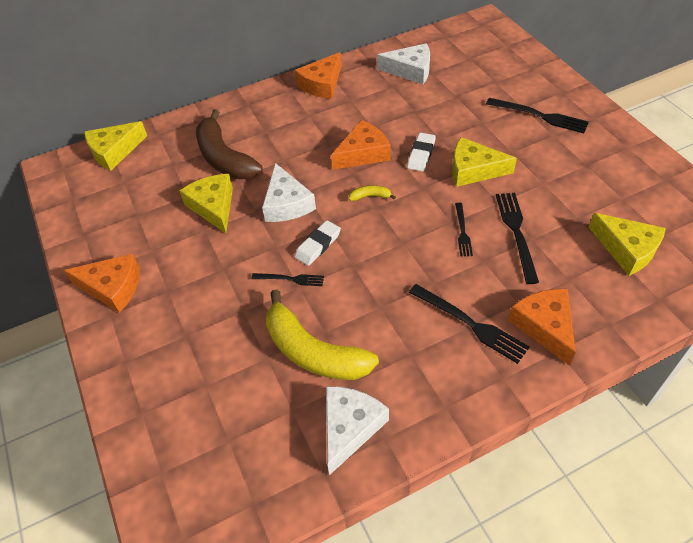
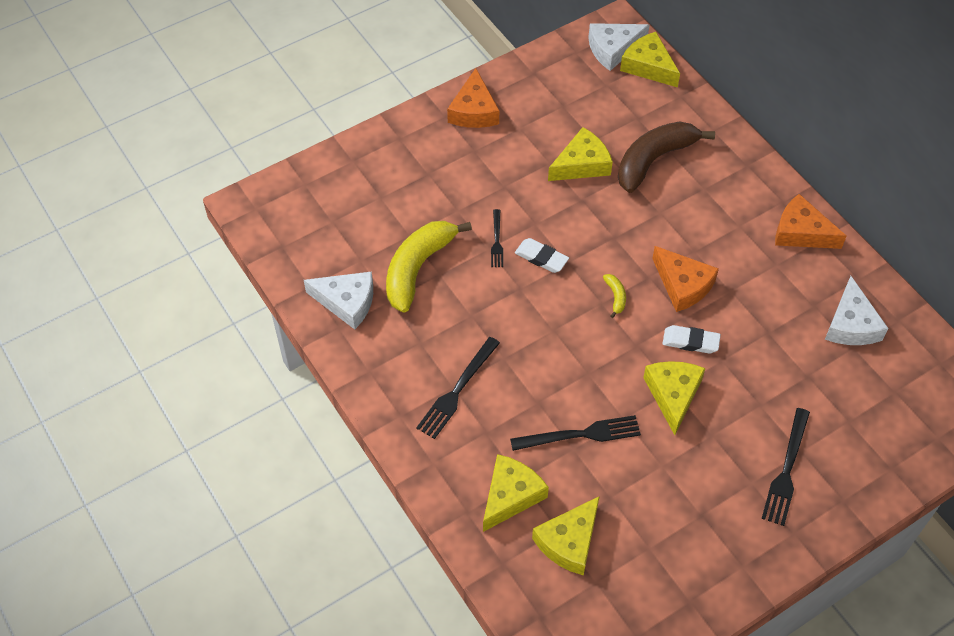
camera: 80 degrees right, 5 degrees up
(286, 203) = (594, 224): white cheese -> white cheese (613, 49)
(462, 231) = (575, 383): black fork -> none
(544, 326) = (460, 454): orange cheese -> none
(586, 288) = (510, 495): none -> yellow cheese

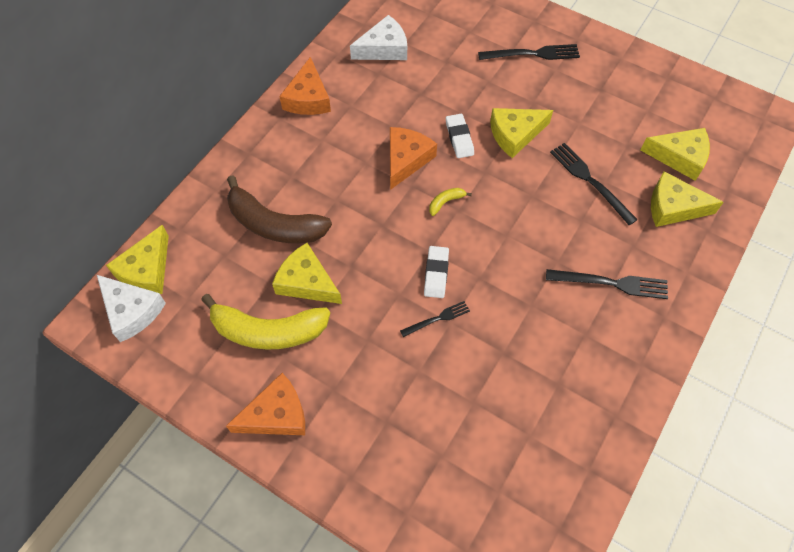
camera: 115 degrees left, 5 degrees up
(347, 302) = (584, 423): white cheese -> none
(418, 268) = (508, 375): yellow banana -> yellow banana (268, 331)

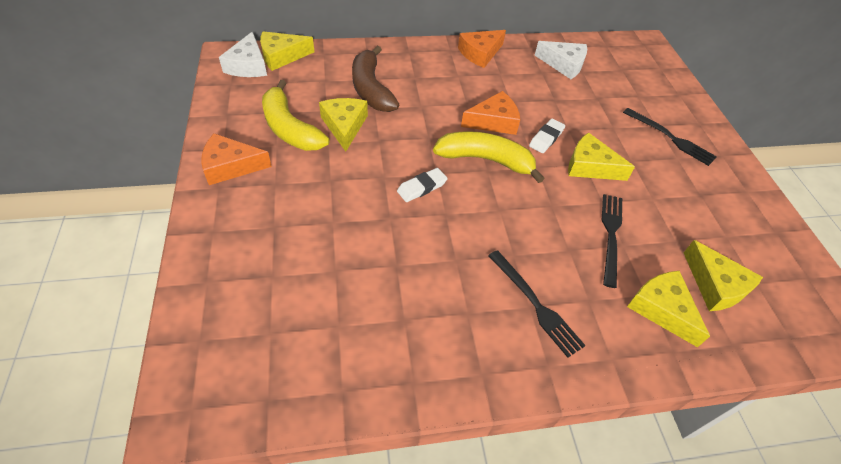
camera: 45 degrees right, 10 degrees down
(276, 414) = (231, 166): orange cheese -> orange cheese turned 150 degrees clockwise
(437, 319) = (385, 209): black fork -> none
(445, 202) = (485, 160): yellow banana -> yellow banana, size x2.47

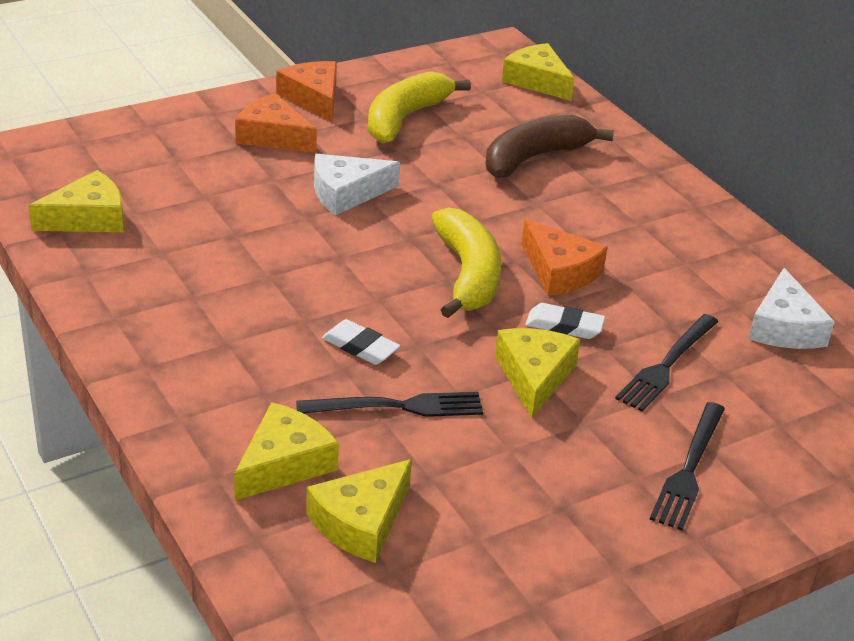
camera: 70 degrees right, 15 degrees down
(248, 65) = (495, 64): white cheese -> white cheese (346, 193)
(344, 126) = (441, 154): yellow cheese -> yellow cheese (88, 218)
(422, 187) = (374, 231): white eraser -> white eraser (360, 347)
(480, 53) = (720, 236): orange cheese -> orange cheese (273, 136)
(535, 304) = (232, 347): black fork -> black fork (667, 365)

